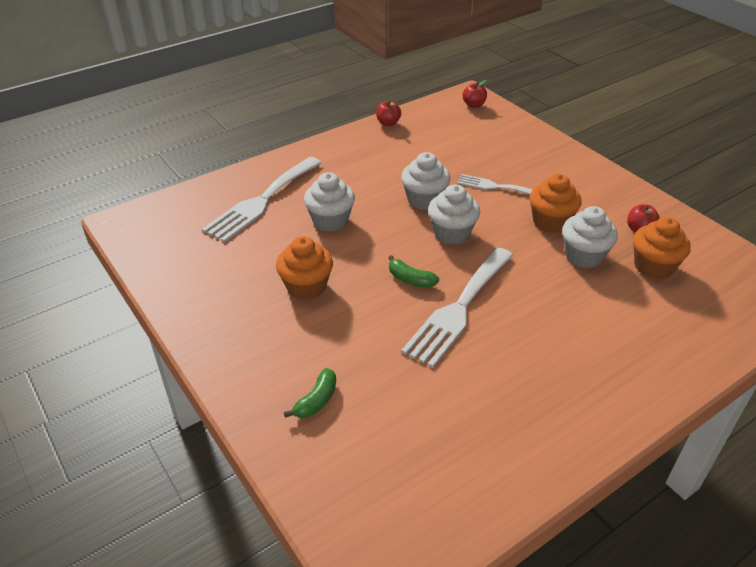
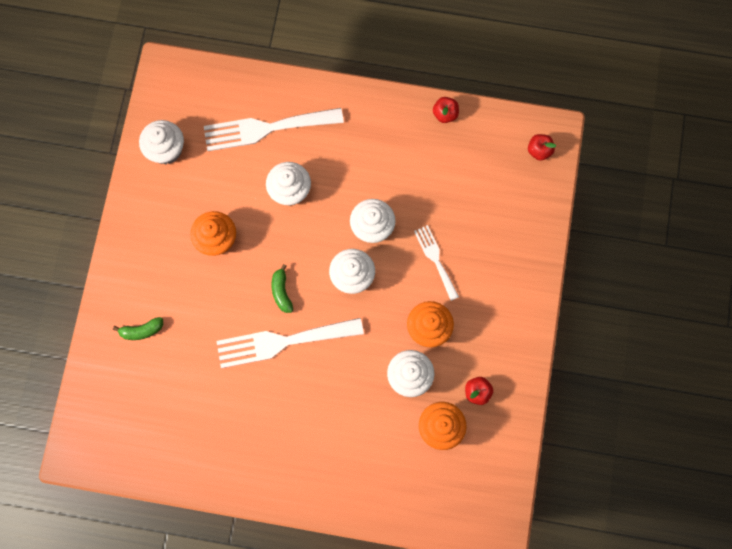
camera: 45 degrees right, 35 degrees up
(182, 264) = (166, 150): none -> white cupcake

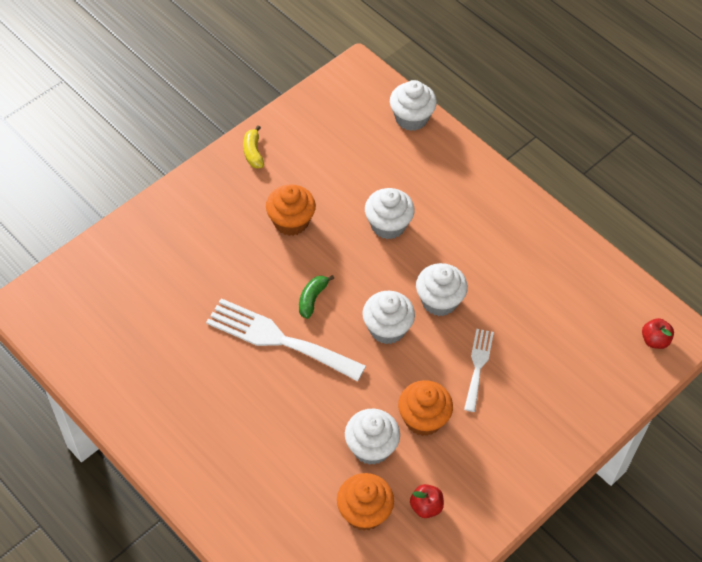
camera: 35 degrees right, 20 degrees down
(142, 200) = (253, 152): none -> yellow banana
(142, 330) = (165, 249): green banana -> none
(166, 150) = (307, 128): white cupcake -> white cupcake (411, 118)
(266, 128) = (408, 165): white fork -> none
(445, 114) = (584, 254): red apple -> none

